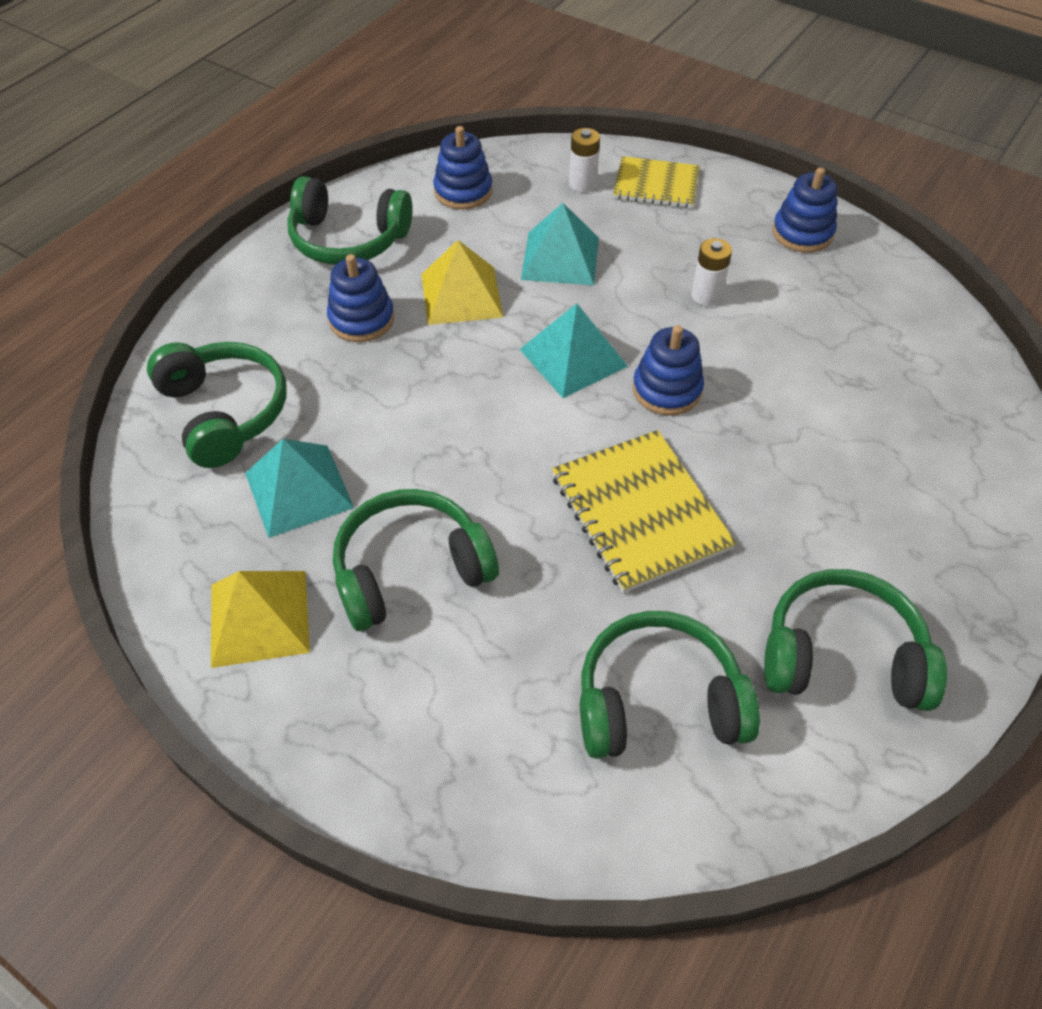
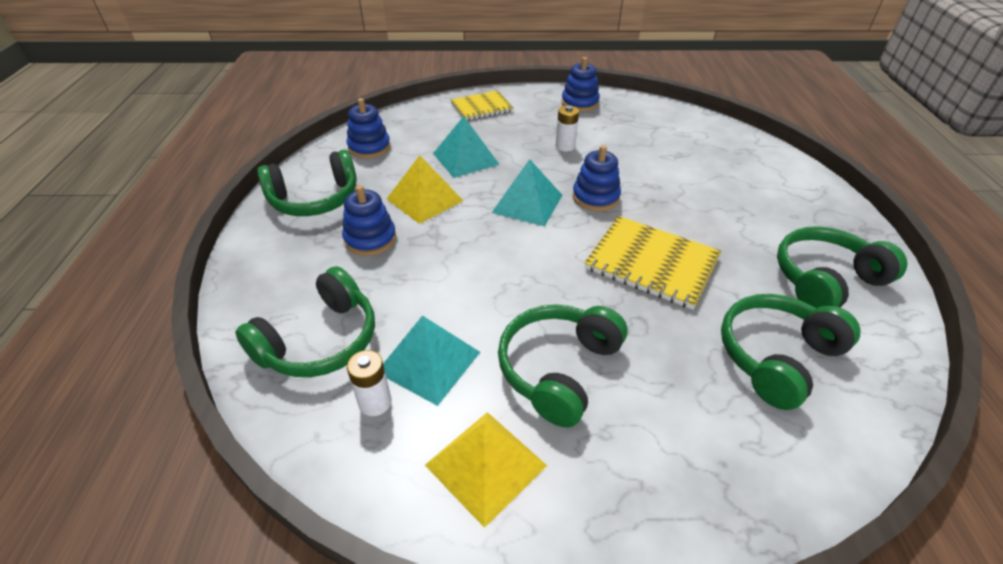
camera: 35 degrees left, 10 degrees down
(224, 412) = (320, 341): green headphones -> green headphones turned 105 degrees clockwise
(582, 184) = (440, 120): white battery -> white battery (375, 402)

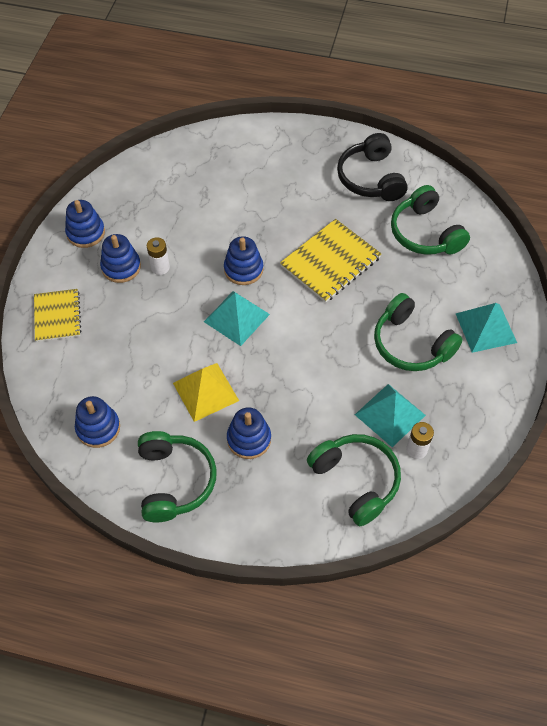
camera: 75 degrees left, 15 degrees up
(465, 158) = (151, 349): turquoise pyramid -> turquoise pyramid (485, 328)
(486, 465) = (470, 397): yellow pyramid -> none
(552, 126) = (121, 267): none -> blue stacking toy
(825, 280) = (371, 178): green headphones -> black headphones

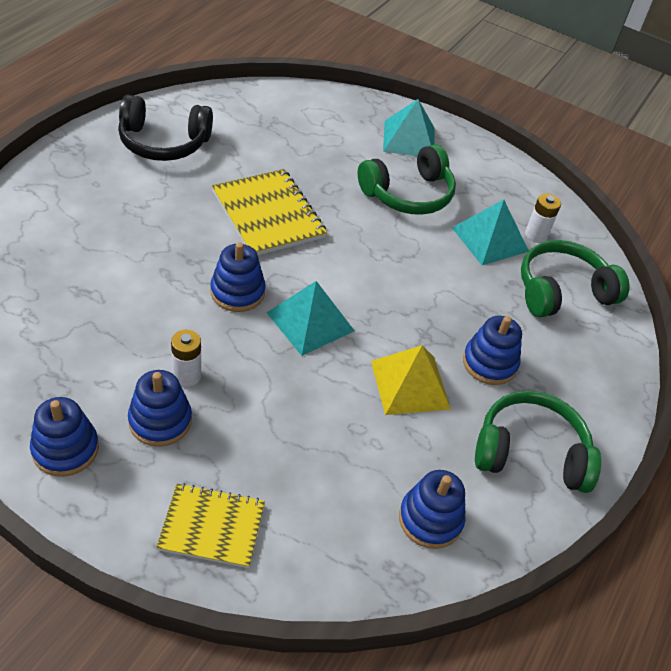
camera: 80 degrees left, 10 degrees down
(425, 233) = (268, 133): green headphones -> none

